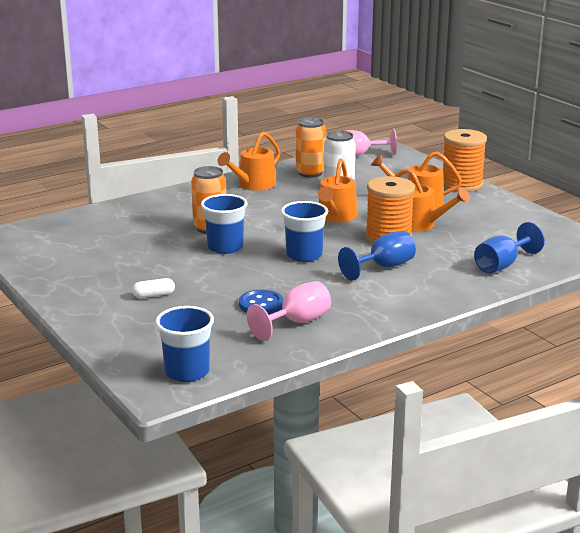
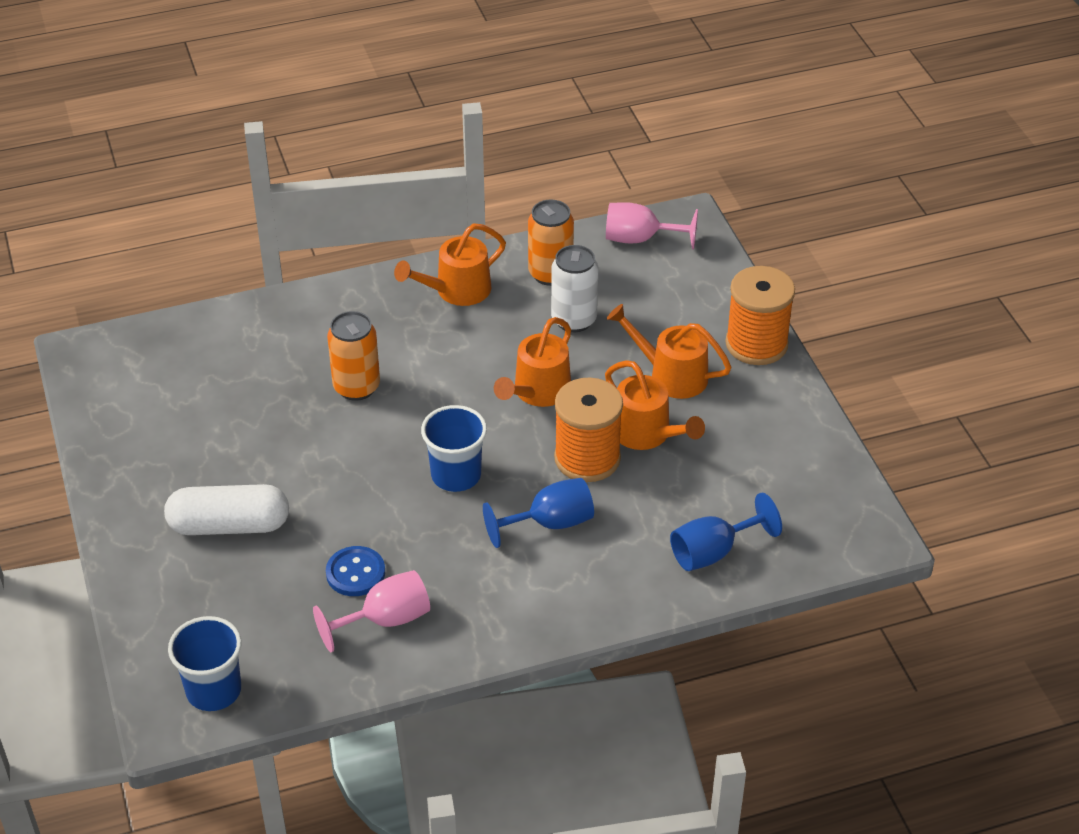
camera: 15 degrees right, 20 degrees up
(154, 295) = (229, 525): white capsule -> white capsule, size x2.17
(225, 247) = (359, 436): blue cup -> none

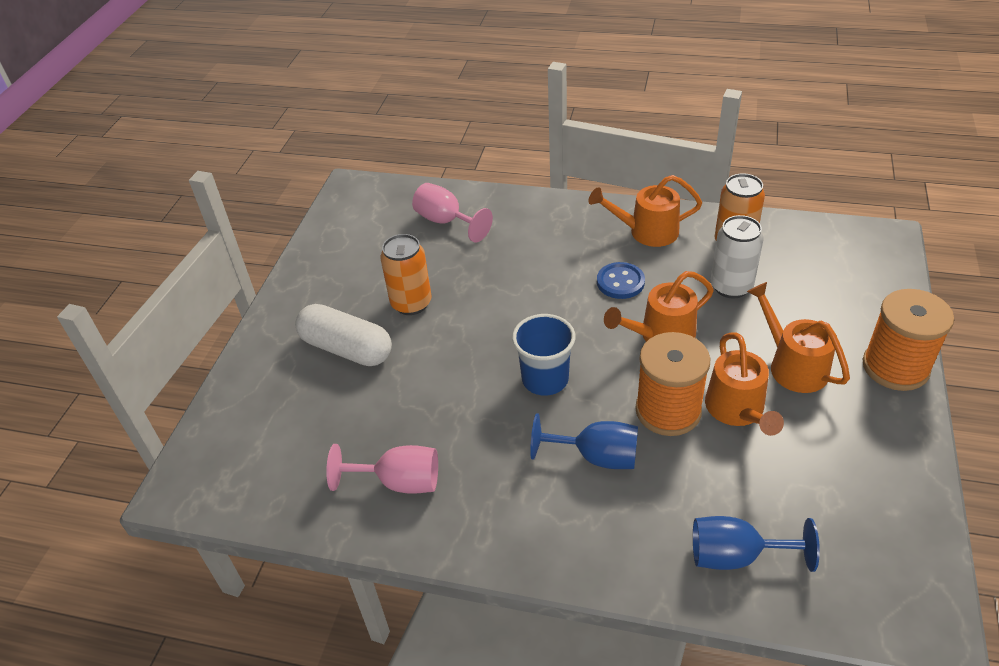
camera: 35 degrees right, 0 degrees up
(213, 690) = (229, 479): blue cup -> none
(355, 573) = (407, 429): blue button -> blue button (620, 282)
(356, 387) = (518, 278): orange can -> orange can (411, 303)
(640, 239) = (832, 240): pink goblet -> pink goblet (446, 221)

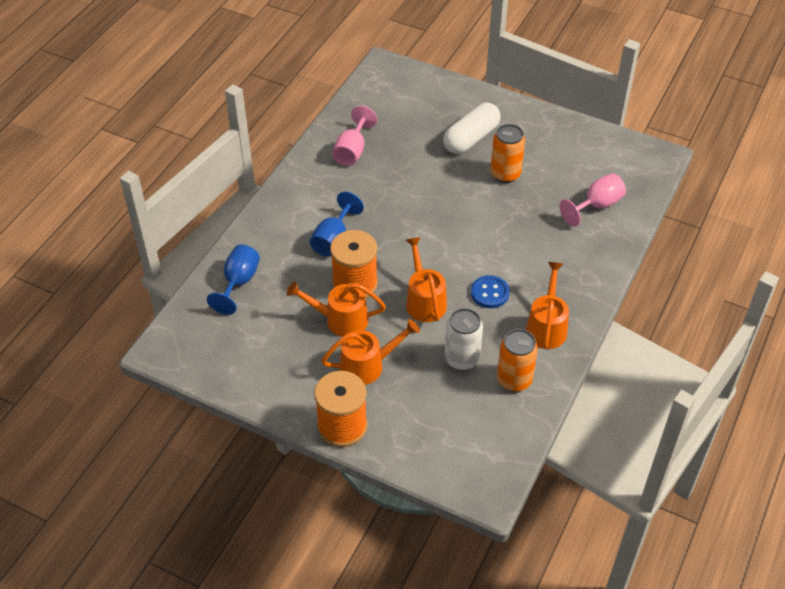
camera: 100 degrees right, 5 degrees up
(545, 379) = (406, 229): blue cup -> none

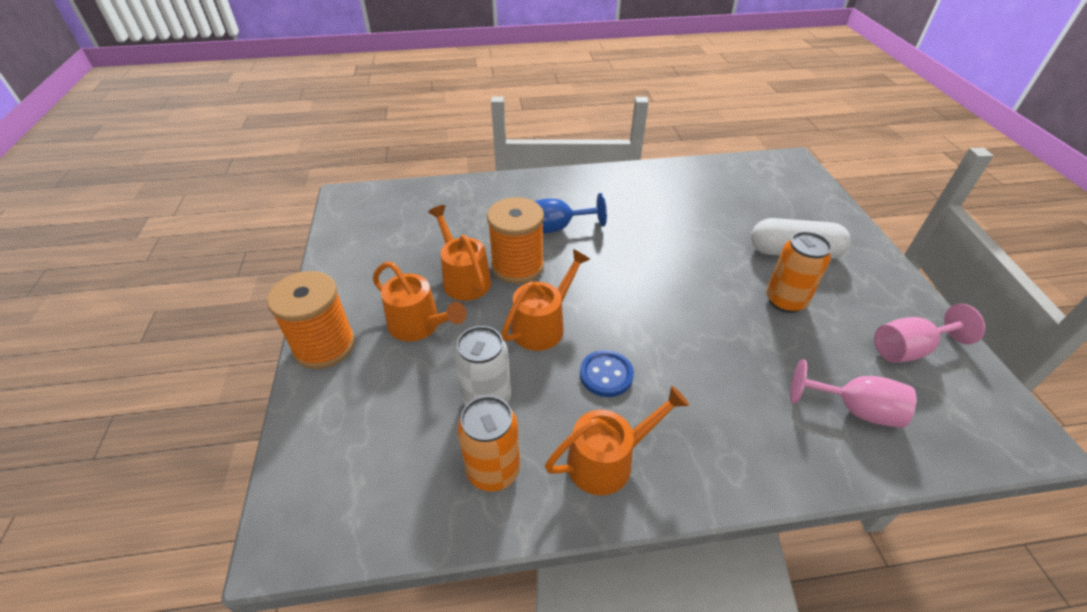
camera: 55 degrees right, 5 degrees down
(239, 282) = (454, 201): blue goblet -> none
(352, 151) = (672, 190): pink goblet -> pink goblet (908, 349)

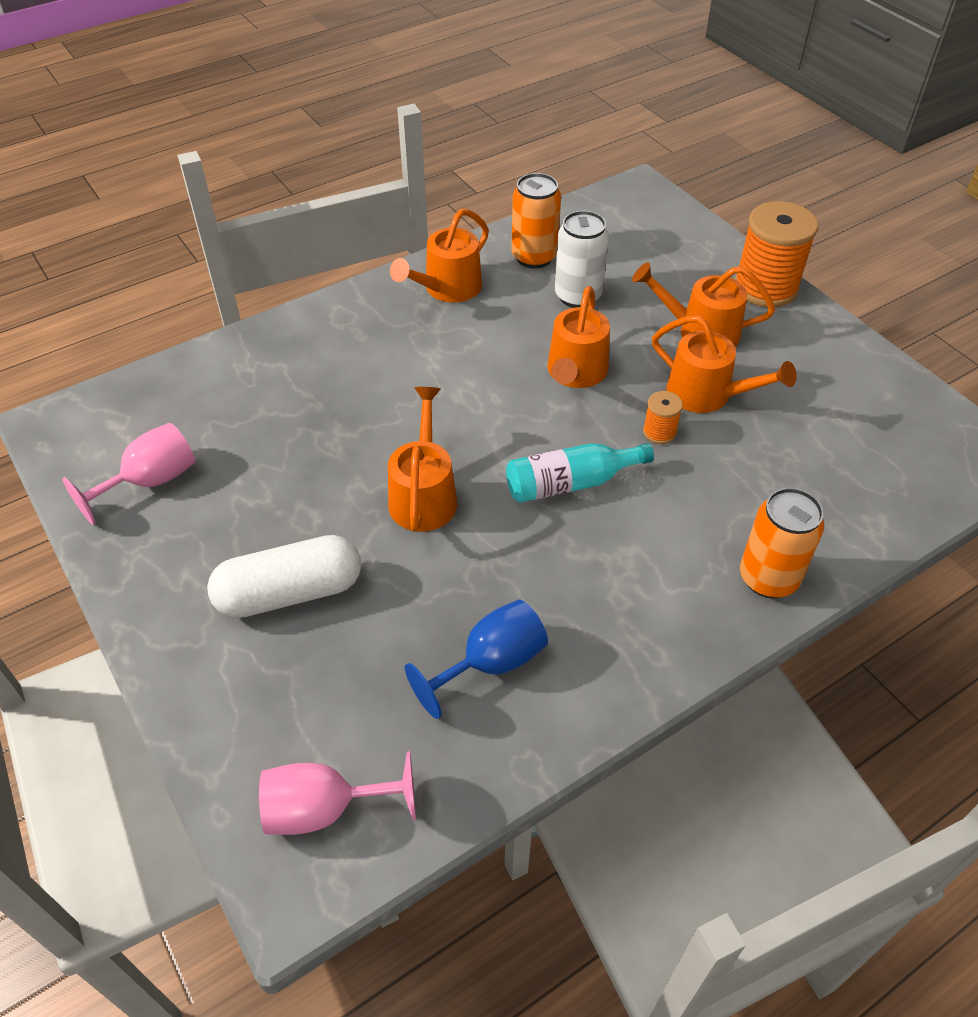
camera: 155 degrees right, 5 degrees up
(517, 266) = (659, 432): orange spool -> orange spool, size x0.46
(557, 228) = (655, 512): blue goblet -> blue goblet (490, 664)
(597, 256) = (570, 483): none -> turquoise bottle
(606, 375) = (482, 348): blue button -> none
(696, 278) = (424, 495): none -> orange watering can
(785, 301) = (301, 499): orange can -> orange can (768, 578)
(854, 409) = (227, 394): pink goblet -> pink goblet (325, 808)

